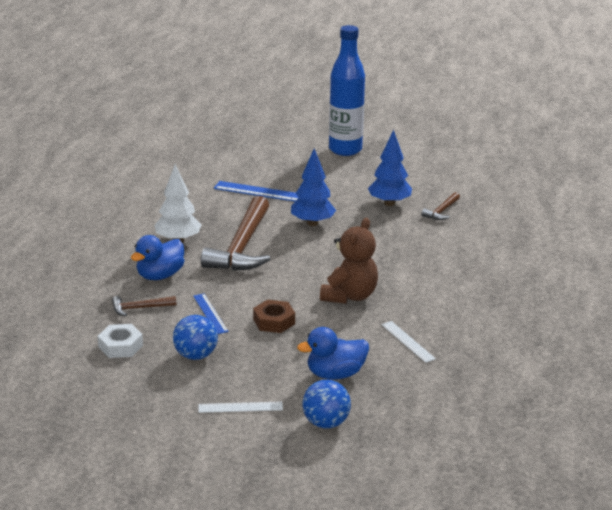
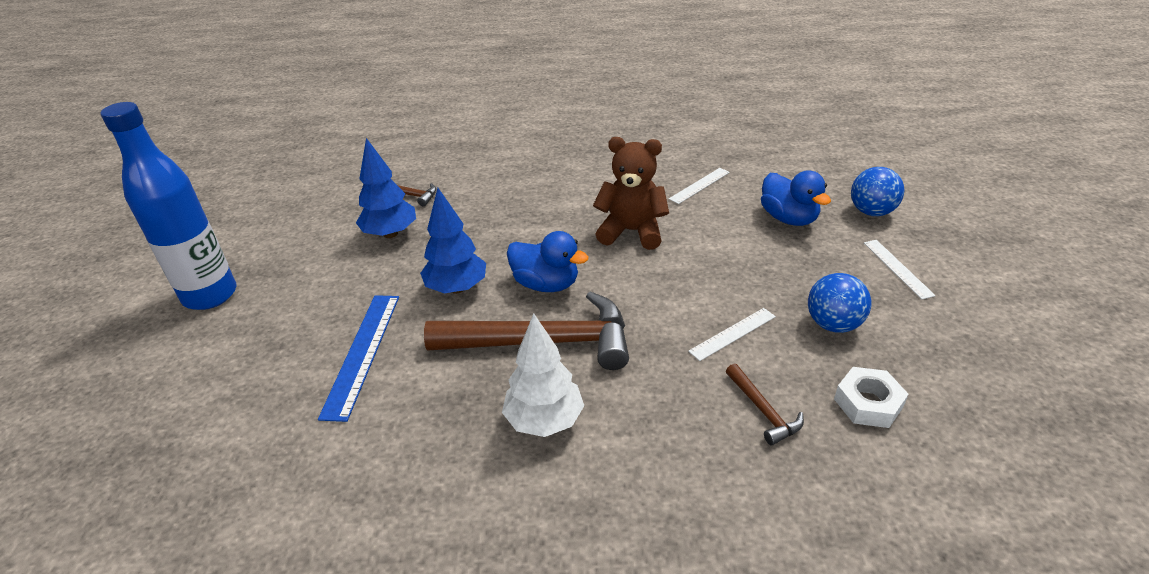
camera: 100 degrees left, 10 degrees up
(160, 275) = (662, 413): blue duck -> blue duck (546, 284)
(210, 313) = (733, 334): blue ruler -> white ruler
(274, 321) = (717, 276): brown nut -> none

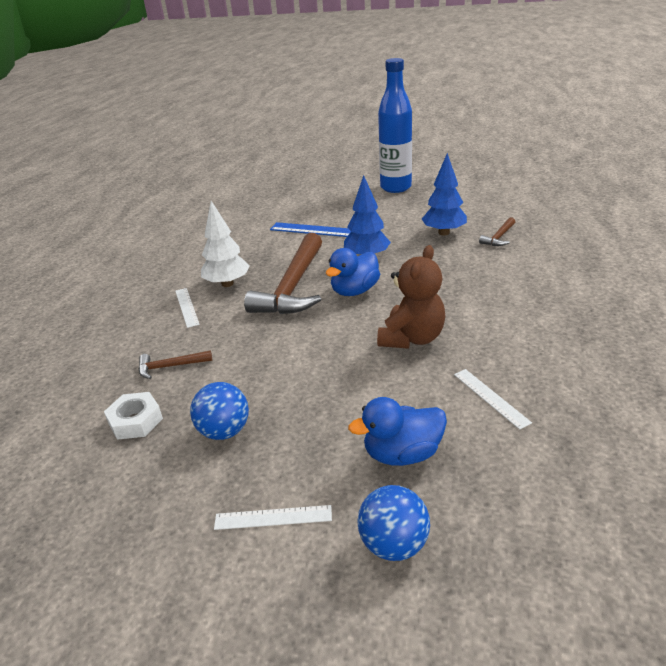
camera: 105 degrees right, 5 degrees down
(733, 334) = (250, 369): white ruler -> white ruler (186, 307)

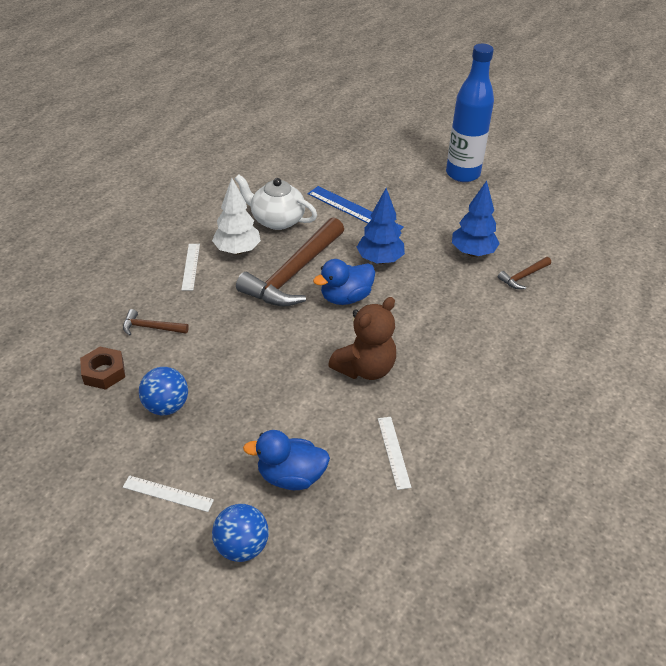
camera: 15 degrees right, 10 degrees up
(135, 421) = (104, 372): white nut -> brown nut
(252, 253) = (276, 220): none -> white teapot

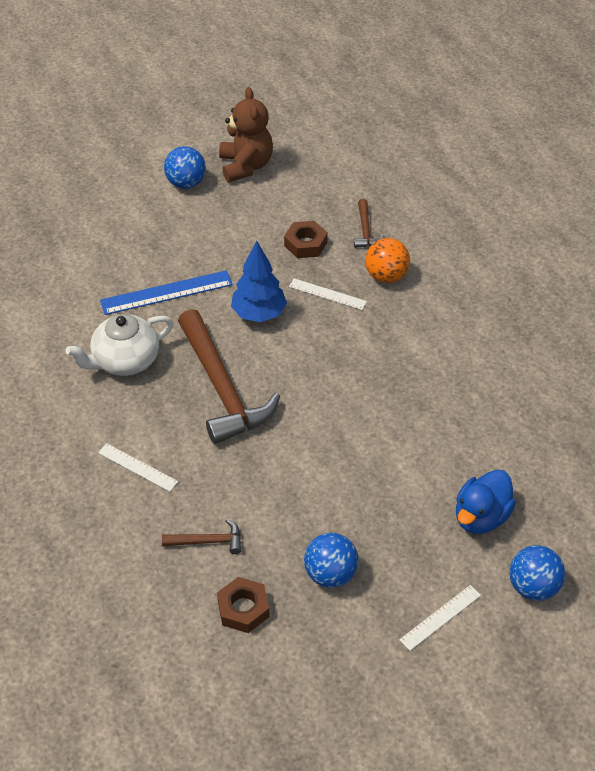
camera: 55 degrees left, 5 degrees up
(151, 327) = (207, 541): brown hammer -> brown hammer turned 135 degrees counterclockwise
(237, 250) = (146, 416): white tree -> none
(345, 297) = (290, 366): blue duck -> none
(365, 368) = (393, 401): brown teddy bear -> brown teddy bear (246, 166)
(394, 452) = (501, 432): white ruler -> white ruler (327, 294)
(462, 174) = (186, 183): blue bottle -> blue ball
(472, 252) = (305, 244): blue tree -> brown nut
(489, 308) = (386, 276): none -> orange ball

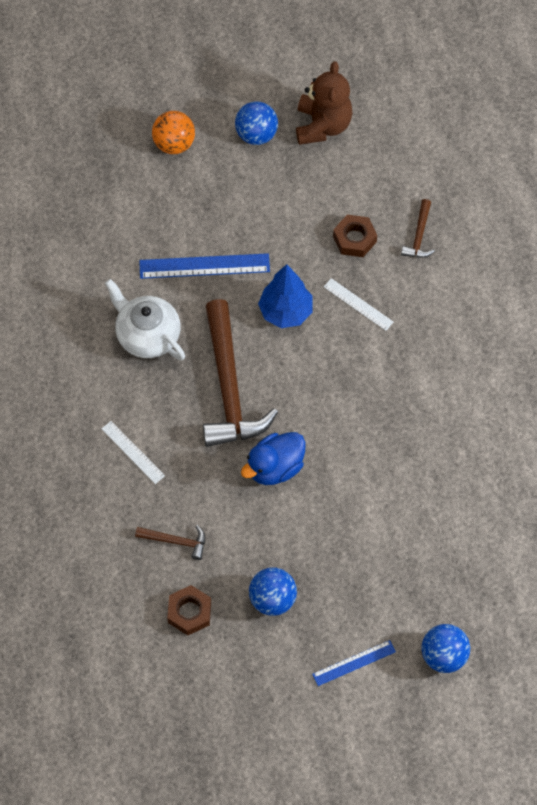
camera: 15 degrees right, 15 degrees up
(125, 361) = (147, 335): white teapot -> white teapot turned 60 degrees clockwise
(386, 276) = (422, 296): orange ball -> orange ball (174, 144)
(440, 617) = (354, 663): white ruler -> blue ruler
(481, 517) = (422, 578): blue duck -> blue duck (275, 467)

